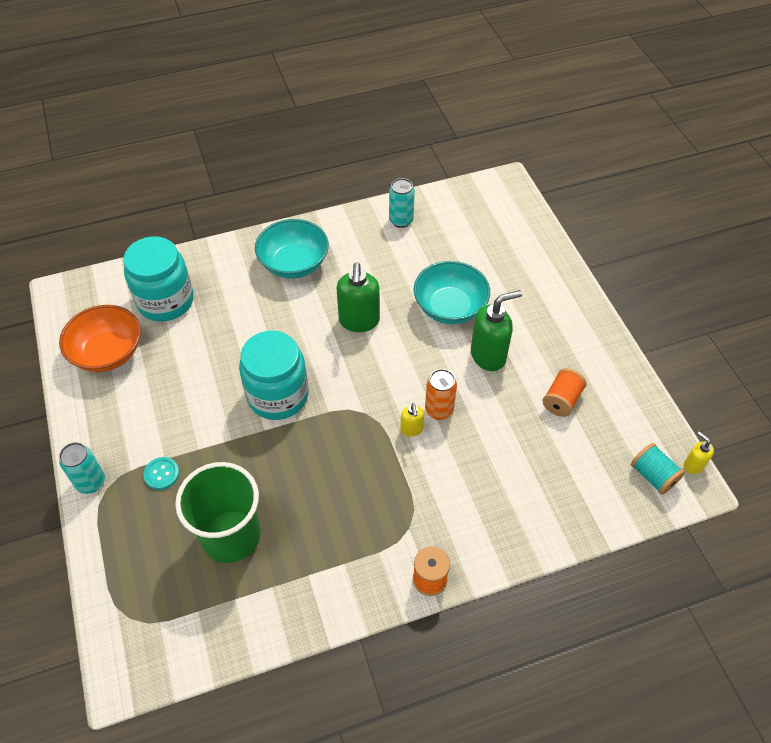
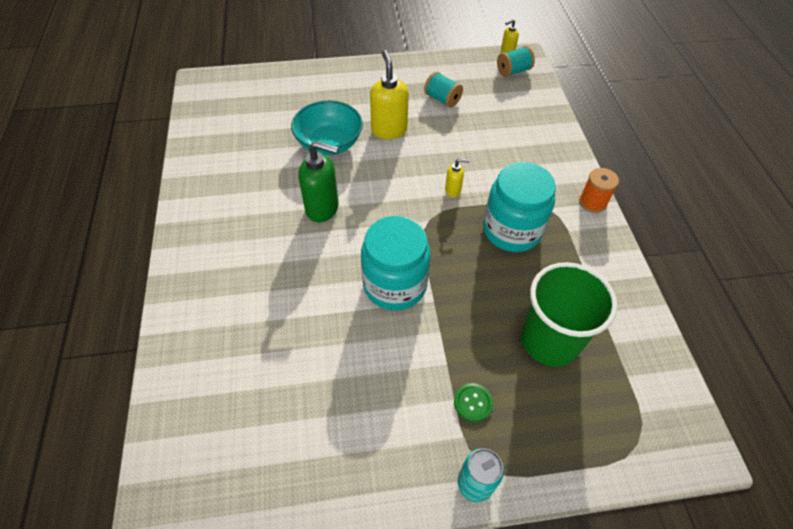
camera: 80 degrees left, 0 degrees up
(108, 353) = (286, 462): orange bowl -> none
(161, 474) = (473, 403): turquoise button -> green button
(165, 301) = (227, 387): turquoise jar -> turquoise jar (512, 230)
(294, 263) = (225, 251): turquoise bowl -> none
(401, 220) = (208, 158): turquoise can -> none
(439, 410) = (437, 170): orange can -> none
(488, 355) = (389, 130): green soap dispenser -> yellow soap dispenser
(561, 400) = (442, 99): orange spool -> turquoise spool

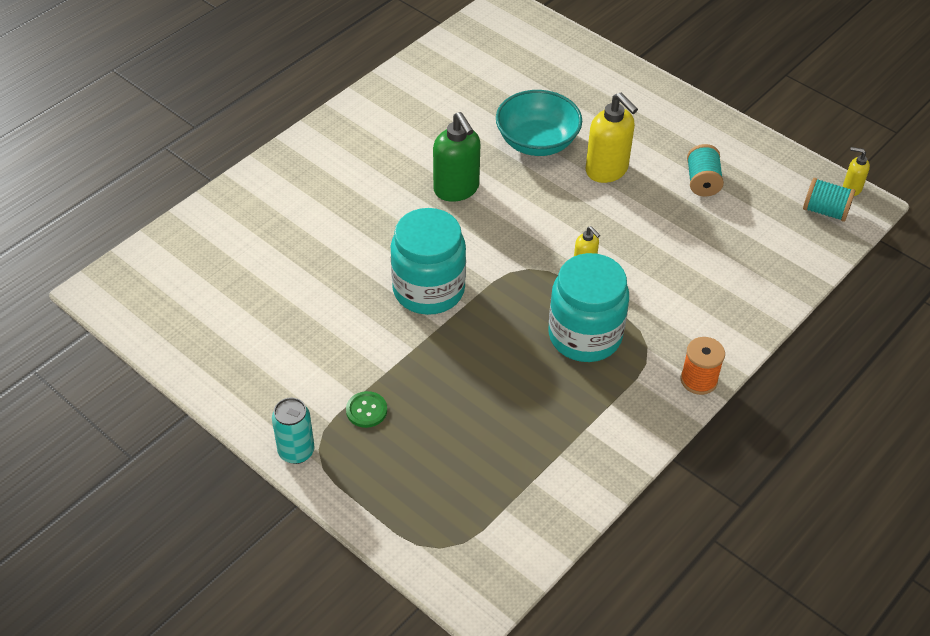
camera: 50 degrees right, 5 degrees down
(389, 130) = (607, 170): yellow soap dispenser -> yellow soap dispenser turned 105 degrees clockwise
(549, 340) = (484, 431): green cup -> none

